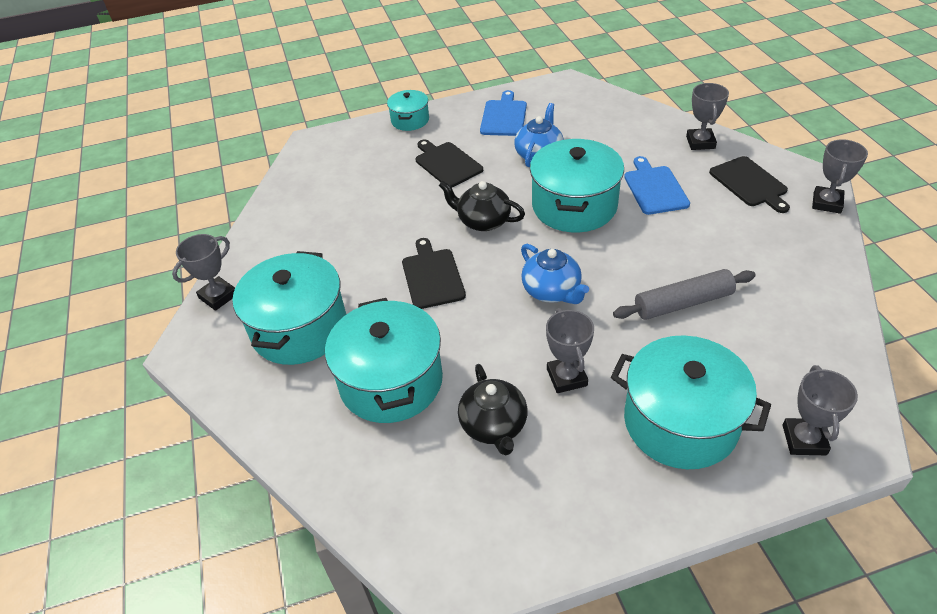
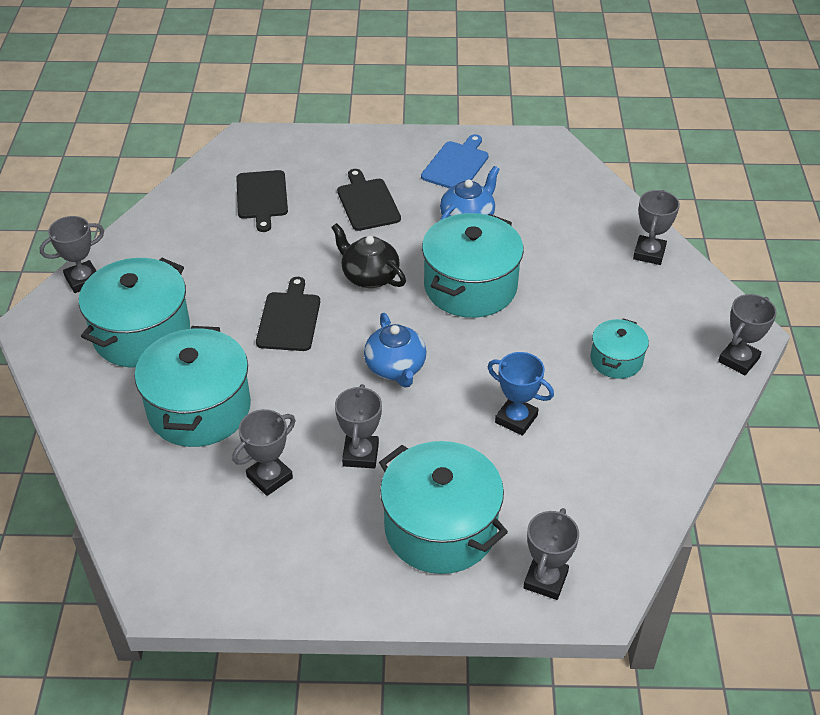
camera: 15 degrees right, 0 degrees up
(410, 120) = (356, 142): turquoise pot -> turquoise pot (616, 360)
(494, 426) = (269, 477): black teapot -> grey trophy
(655, 188) = (566, 291): blue cutting board -> none
(683, 303) = (516, 419): grey rolling pin -> blue trophy
(749, 183) = (670, 314): black cutting board -> black cutting board (262, 197)

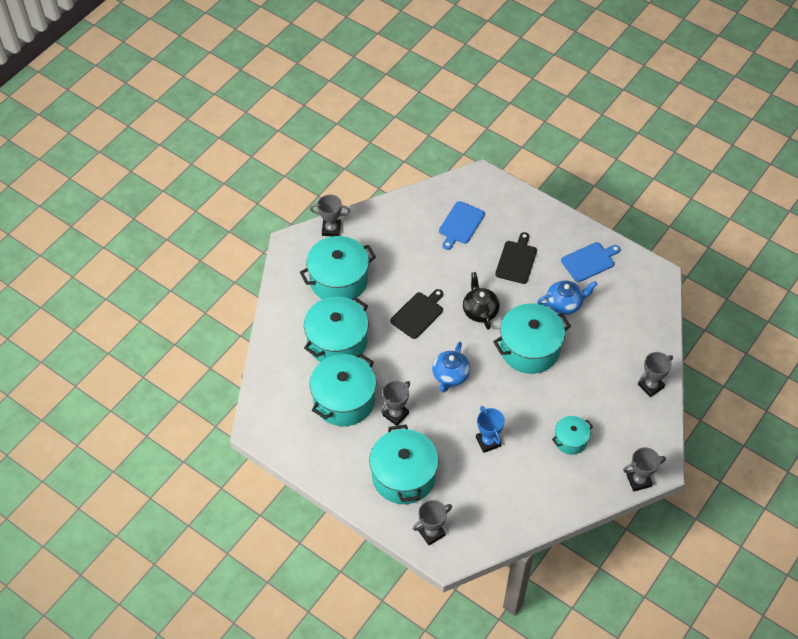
camera: 35 degrees right, 10 degrees up
(262, 197) = (460, 224): black cutting board -> blue cutting board
(269, 477) = (344, 400): grey trophy -> turquoise pot

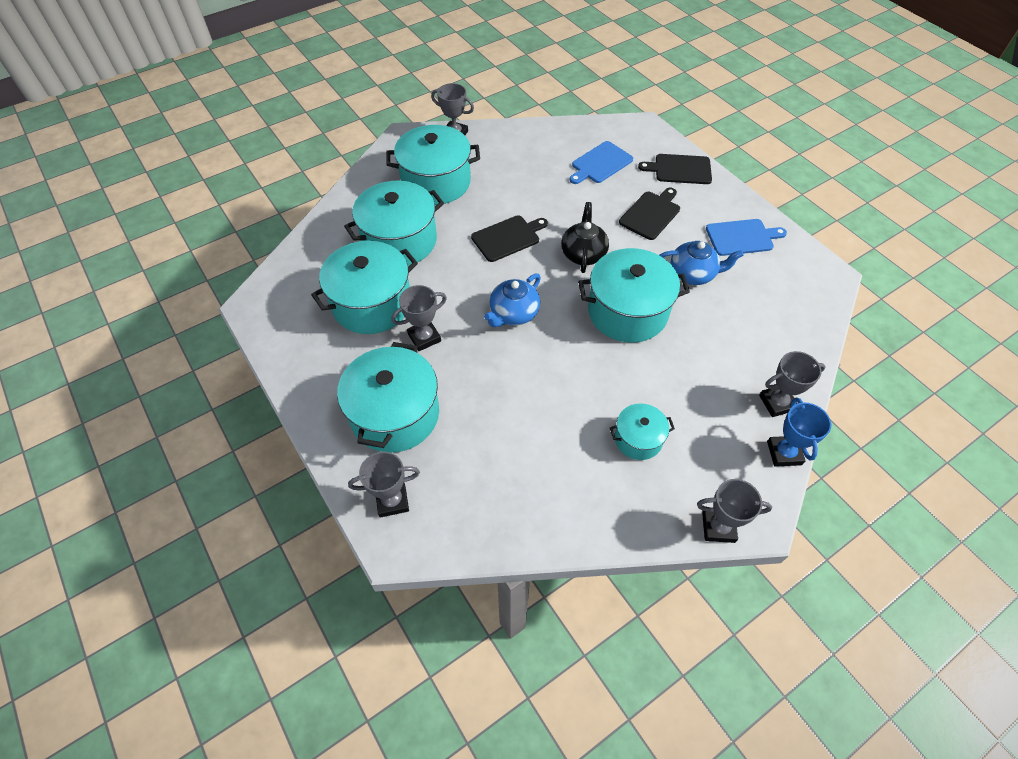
camera: 20 degrees right, 0 degrees up
(488, 441) = (525, 406): blue trophy -> blue trophy (784, 453)
(524, 212) = (680, 169): none -> black cutting board

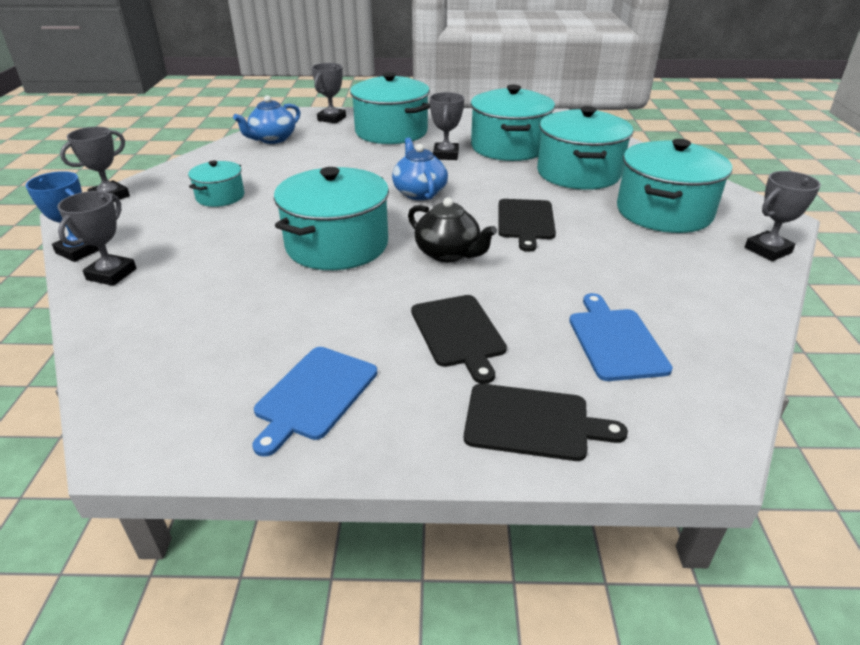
camera: 125 degrees right, 20 degrees down
(680, 169) = (532, 422): black cutting board -> black cutting board turned 60 degrees clockwise
(693, 274) = (320, 311): blue teapot -> blue teapot (272, 139)

